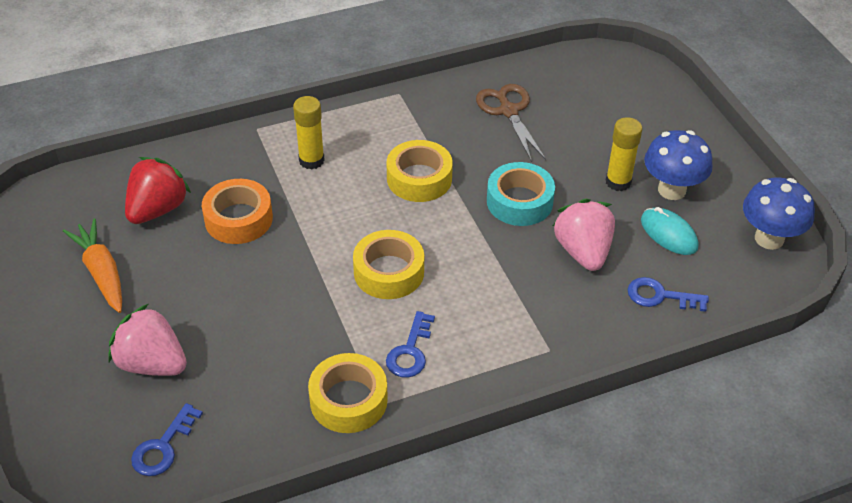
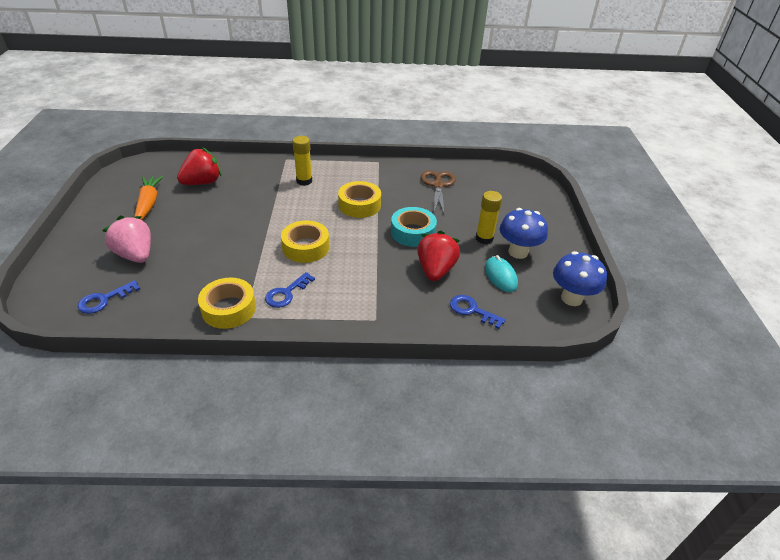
camera: 20 degrees right, 5 degrees down
(238, 219) = (241, 198): orange tape -> none
(583, 252) = (435, 270): pink strawberry -> red strawberry

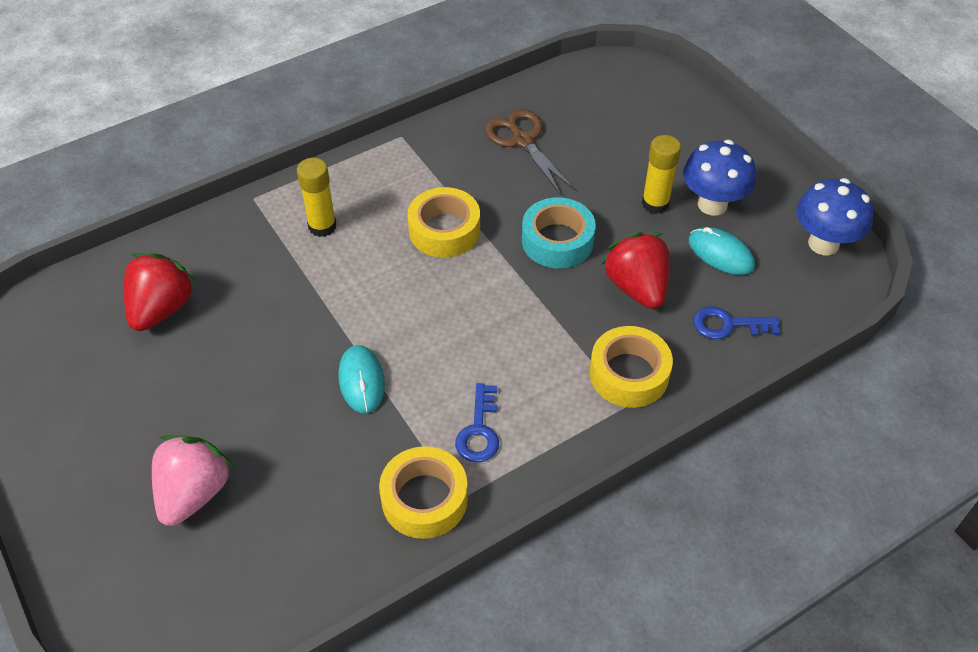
camera: 30 degrees left, 10 degrees up
(104, 300) = (228, 590): blue key -> none
(135, 255) = (194, 493): pink strawberry -> pink strawberry turned 90 degrees clockwise
(148, 203) = (113, 393): orange carrot -> none
(255, 247) = (361, 380): none -> turquoise mouse
(306, 247) = (435, 342): yellow tape -> yellow tape (629, 374)

